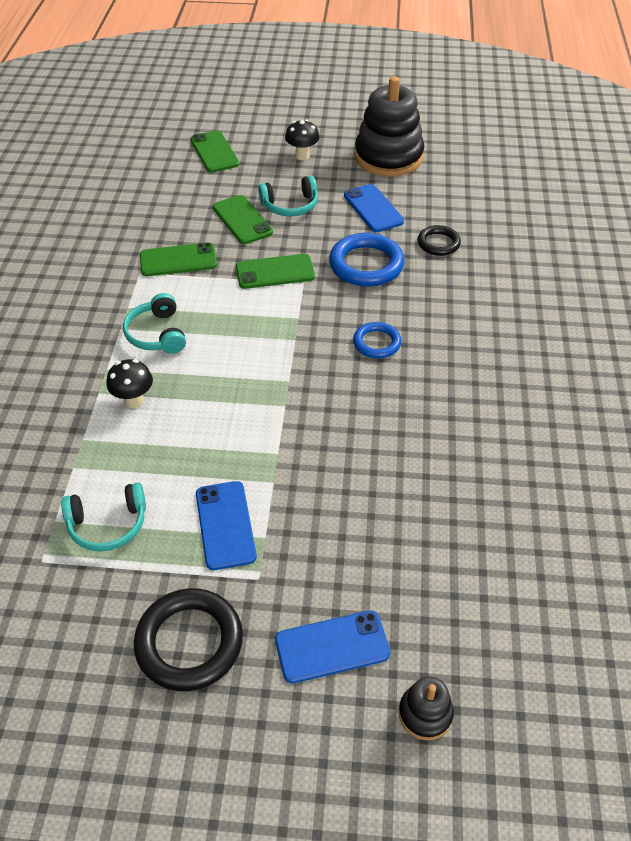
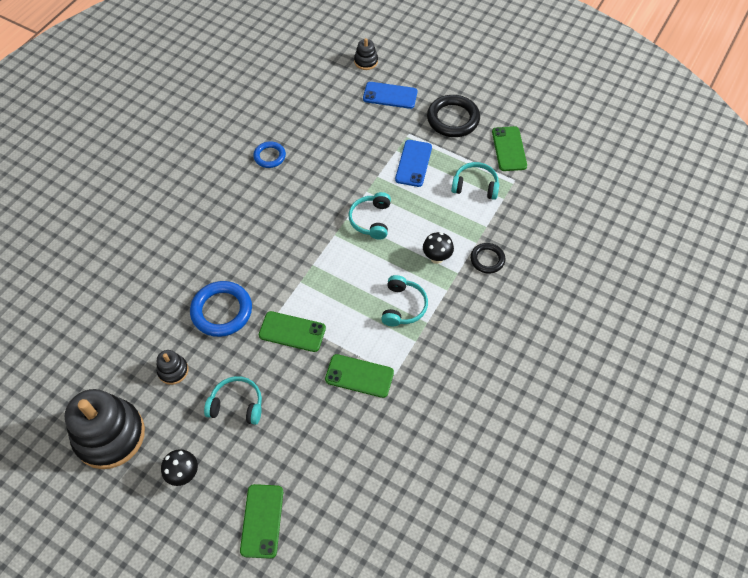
camera: 155 degrees left, 10 degrees up
(242, 220) = (286, 403): green phone -> green phone (509, 149)
(248, 416) = (371, 220): none -> turquoise headphones
(373, 208) = (173, 370): blue phone -> black stacking toy
(377, 343) = (262, 240): blue ring -> blue ring (269, 156)
(438, 243) = (154, 310): black ring -> black ring (487, 259)

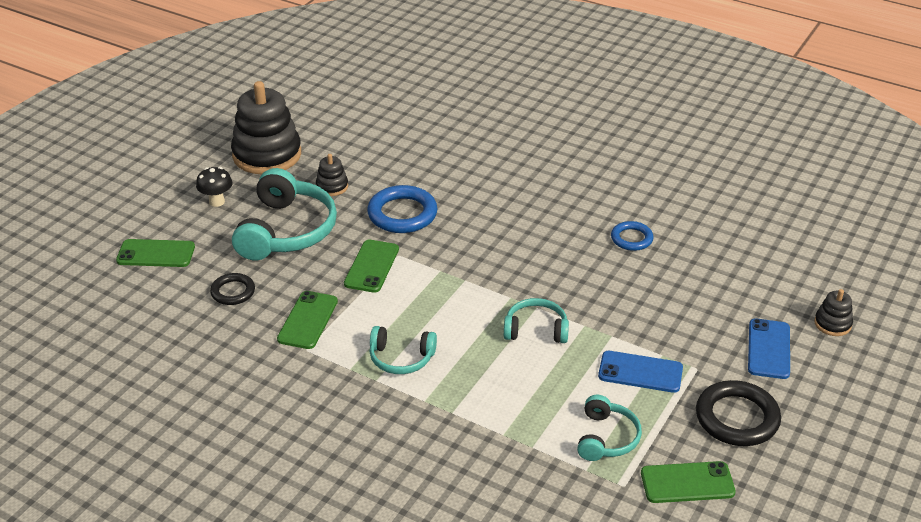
camera: 90 degrees right, 20 degrees down
(237, 405) = (286, 231): turquoise headphones -> turquoise headphones, size x1.82
(436, 258) = (476, 392): black mushroom -> none
(487, 259) = (474, 444): black ring -> black ring (233, 292)

